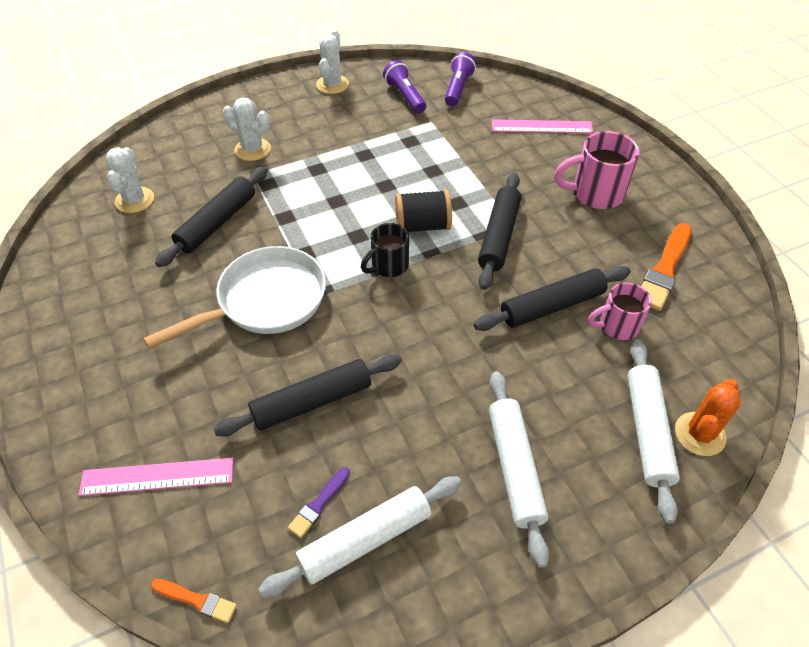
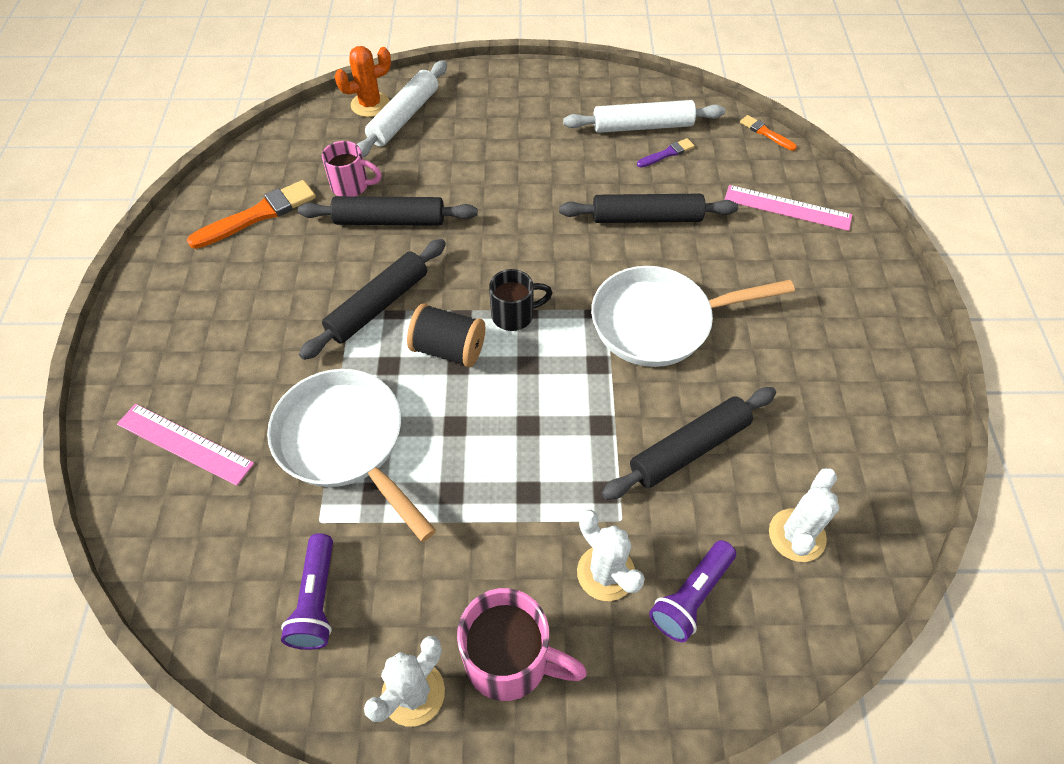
camera: 155 degrees left, 5 degrees up
(448, 156) = (345, 442): none -> white pan
(458, 88) = (224, 582): purple flashlight -> purple flashlight (691, 597)
(514, 468) = (515, 128): white rolling pin -> none
(595, 194) = (230, 316): pink mug -> pink mug (510, 659)

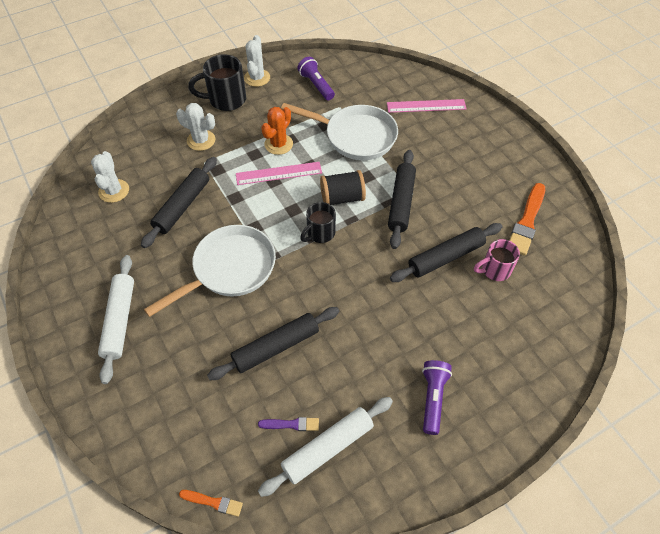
camera: 150 degrees right, 0 degrees up
(370, 104) = (558, 349): orange cactus -> orange cactus (278, 144)
(404, 117) = (521, 350): white rolling pin -> white rolling pin (120, 320)
(510, 659) = (226, 100): pink mug -> black mug
(667, 154) = (291, 424): purple brush -> purple brush turned 120 degrees counterclockwise
(691, 597) = (158, 148): purple flashlight -> purple flashlight (432, 398)
(787, 208) = (170, 414): pink ruler -> pink ruler (278, 173)

